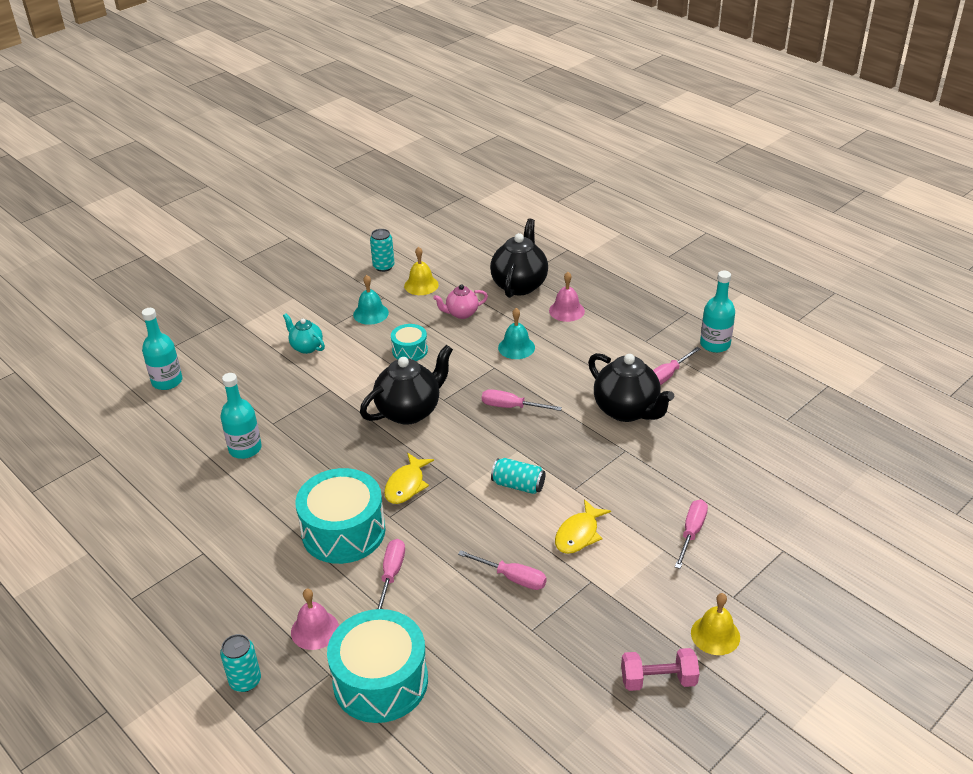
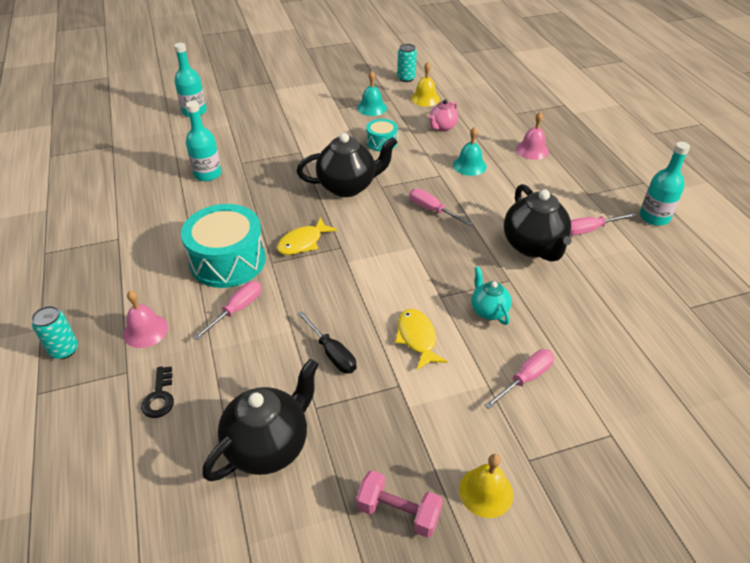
camera: 25 degrees right, 5 degrees up
(306, 347) = (307, 117): turquoise teapot -> turquoise teapot (488, 310)
(380, 681) = (159, 397): turquoise drum -> black key
(461, 313) = (442, 127): pink teapot -> pink teapot turned 60 degrees counterclockwise
(512, 578) = (332, 353): pink screwdriver -> black screwdriver
(518, 485) = (393, 275): turquoise can -> none
(519, 285) = (505, 120): black teapot -> black teapot (269, 446)
(579, 534) = (417, 338): yellow fish -> yellow fish turned 105 degrees clockwise

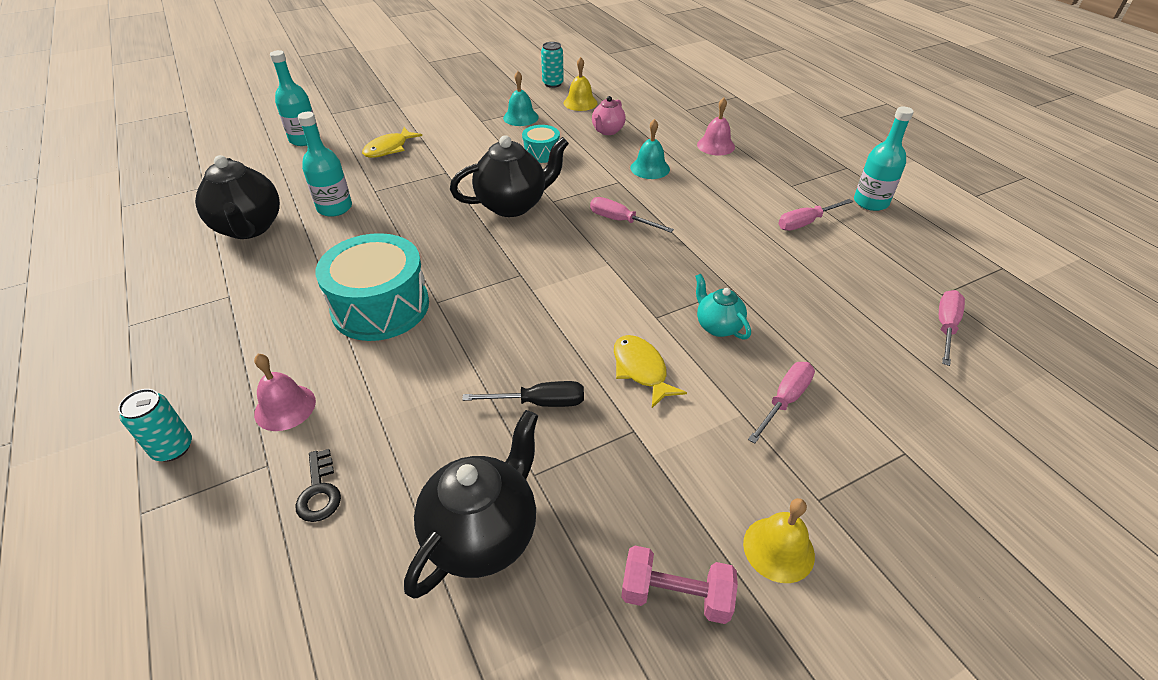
camera: 10 degrees left, 0 degrees up
(237, 310) = (404, 365): pink screwdriver -> pink screwdriver (945, 327)
(303, 242) = (472, 274): yellow fish -> yellow fish (389, 149)
(332, 353) = (539, 402): black screwdriver -> black screwdriver turned 45 degrees counterclockwise
(533, 247) = (748, 248): black teapot -> black teapot (249, 228)

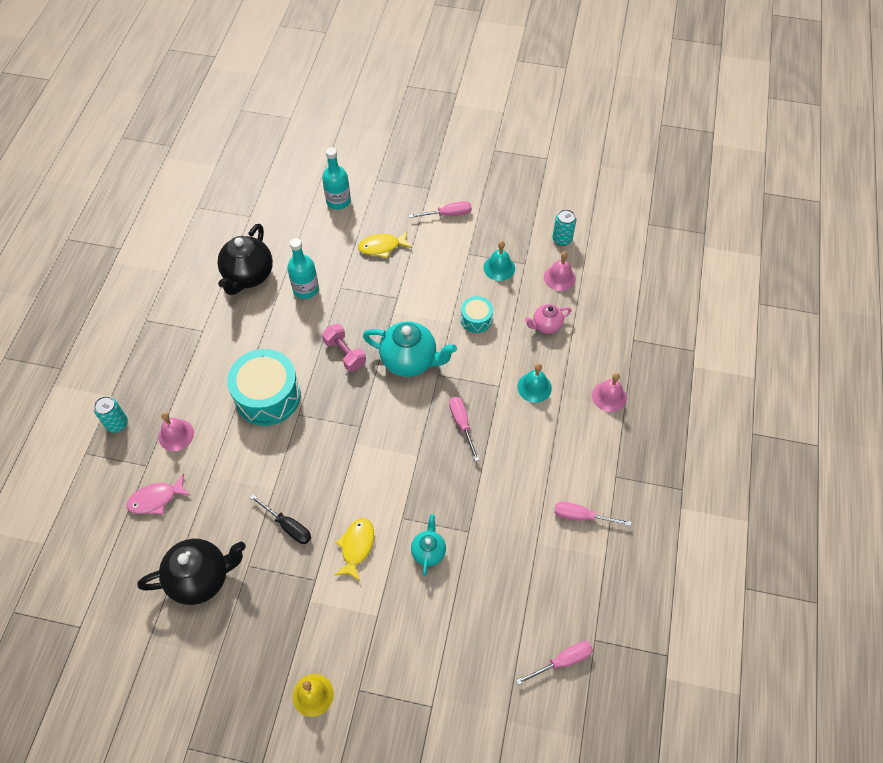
camera: 40 degrees right, 15 degrees up
(319, 492) = (156, 499): black key -> pink fish
(513, 205) = (410, 361): black teapot -> turquoise teapot
(580, 103) = (559, 278): yellow bell -> pink bell
(675, 595) = (249, 674): pink dumbbell -> pink dumbbell (345, 353)
(784, 400) = (408, 627): pink screwdriver -> pink screwdriver (448, 214)
(870, 202) = (653, 534): turquoise bottle -> none

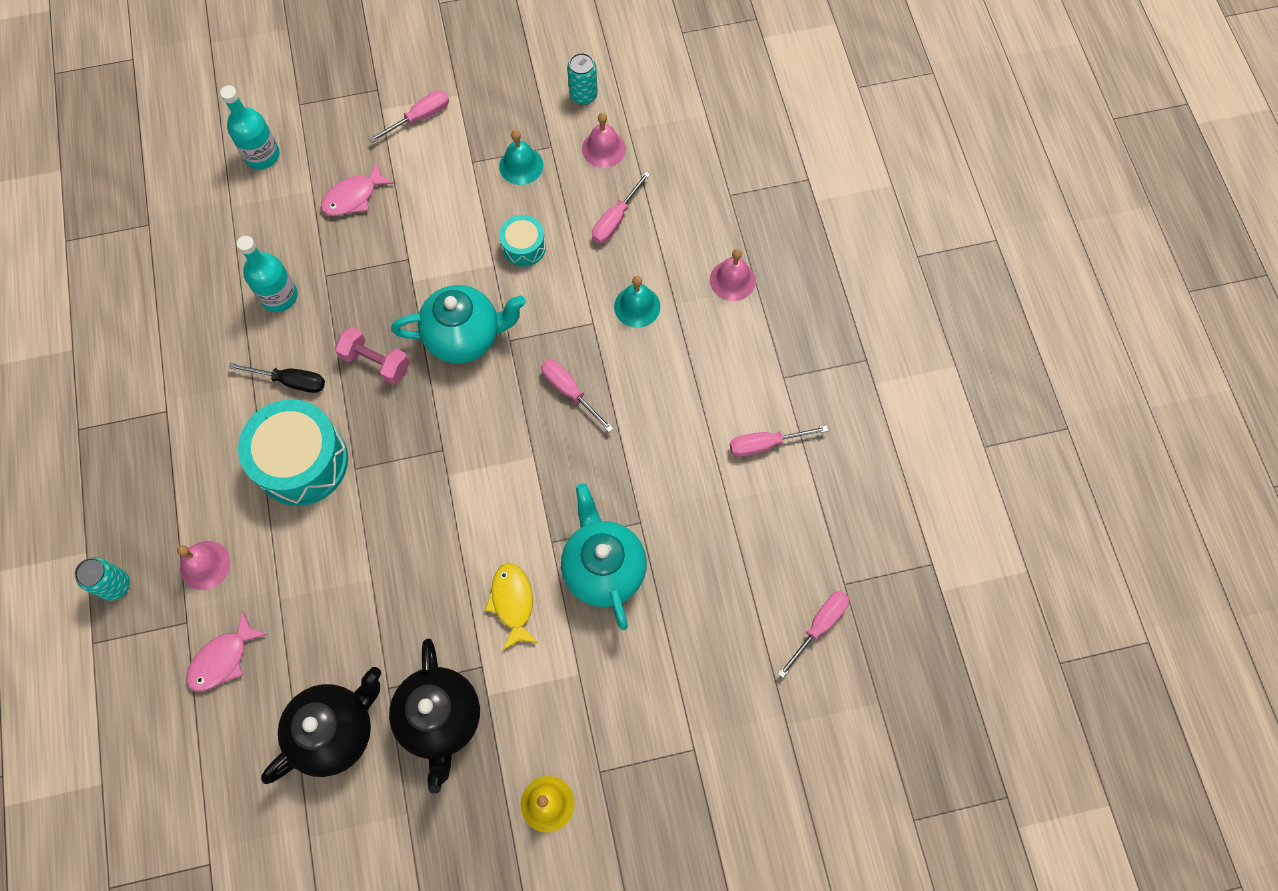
camera: 25 degrees left, 10 degrees up
(248, 276) = (191, 310): black teapot -> black teapot (441, 719)
(288, 526) = (413, 616): black screwdriver -> black screwdriver (291, 381)
(382, 247) = (353, 197): yellow fish -> pink fish
(428, 551) = (603, 569): turquoise teapot -> turquoise teapot, size x1.81
(546, 325) = (615, 220): pink teapot -> pink screwdriver

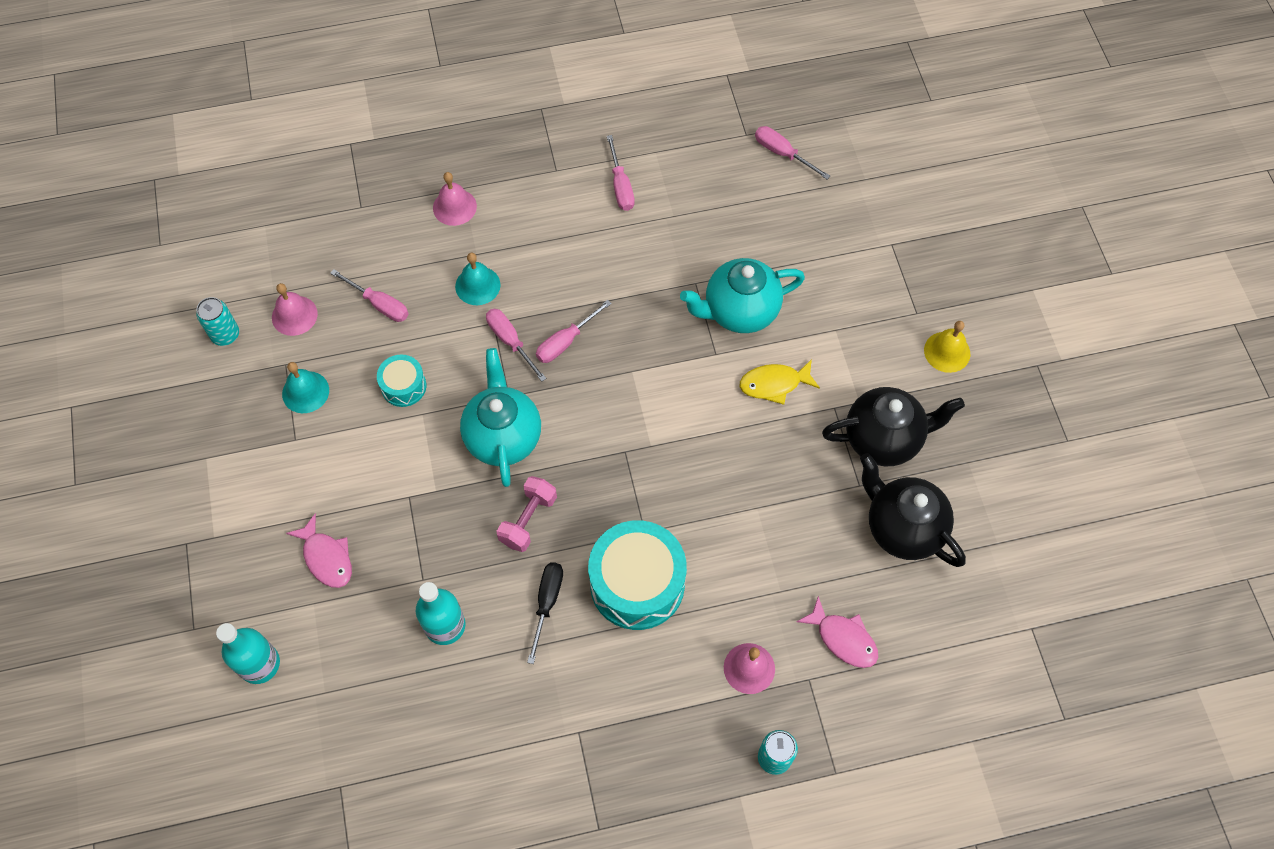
camera: 90 degrees left, 5 degrees down
(420, 117) = (231, 495): pink screwdriver -> pink screwdriver (510, 341)

